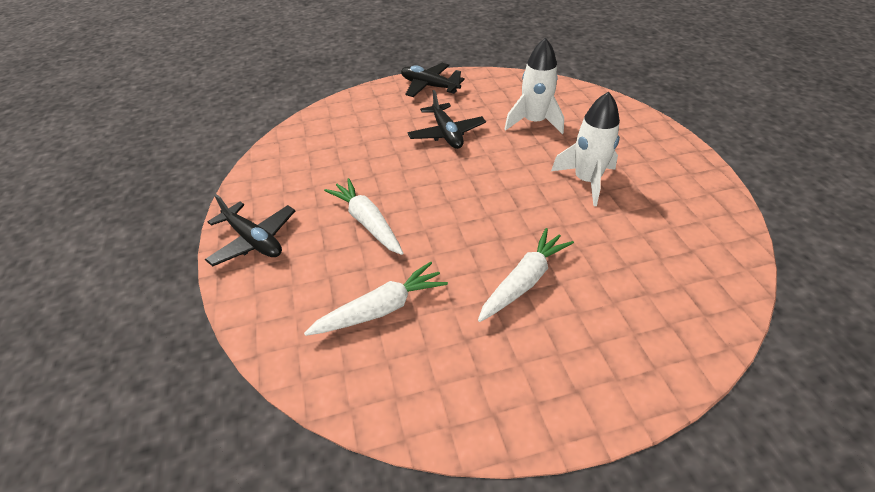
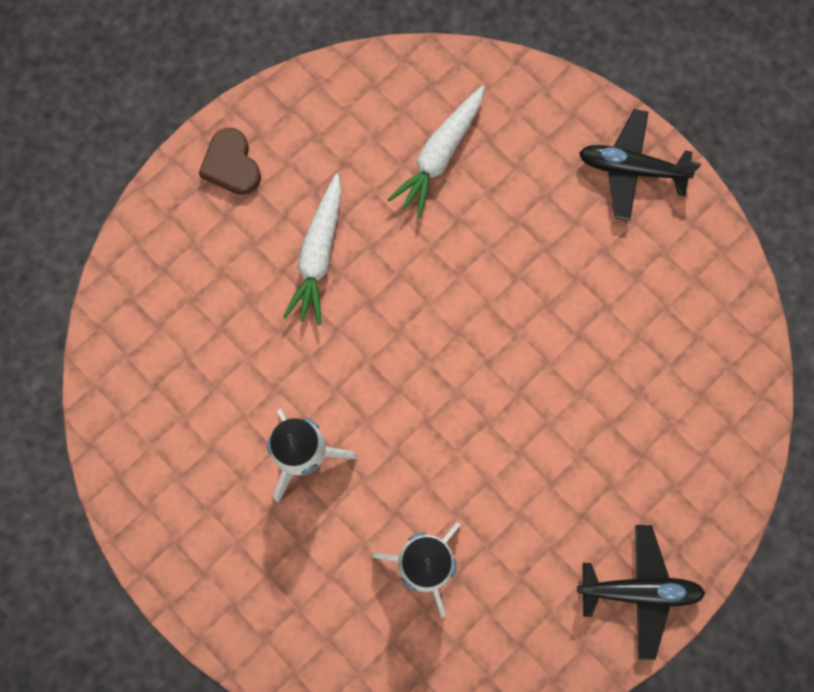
camera: 150 degrees right, 30 degrees up
(367, 222) = (529, 254): white carrot -> none
(446, 133) = (536, 470): black plane -> none
(576, 385) = (231, 165): none -> brown heart

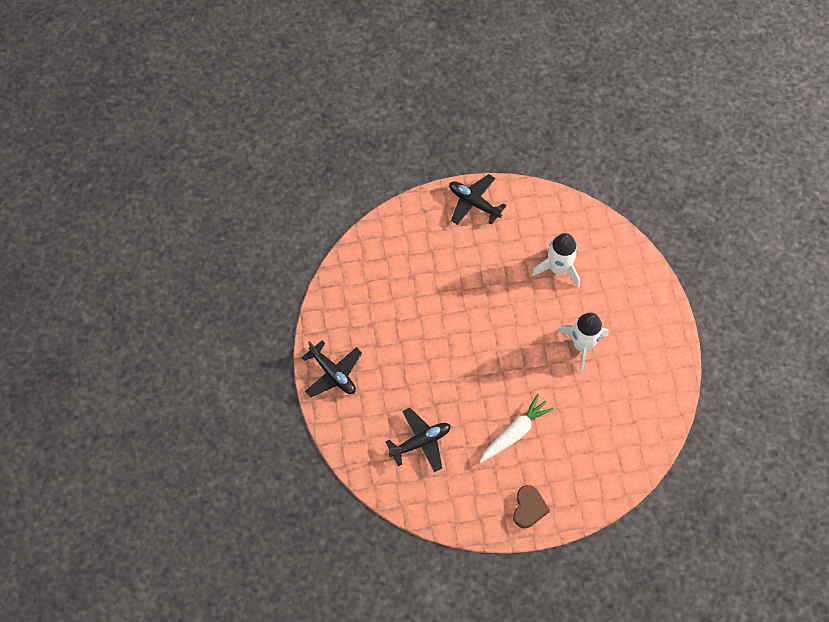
camera: 145 degrees left, 10 degrees down
(439, 156) = (420, 442): white carrot -> black plane

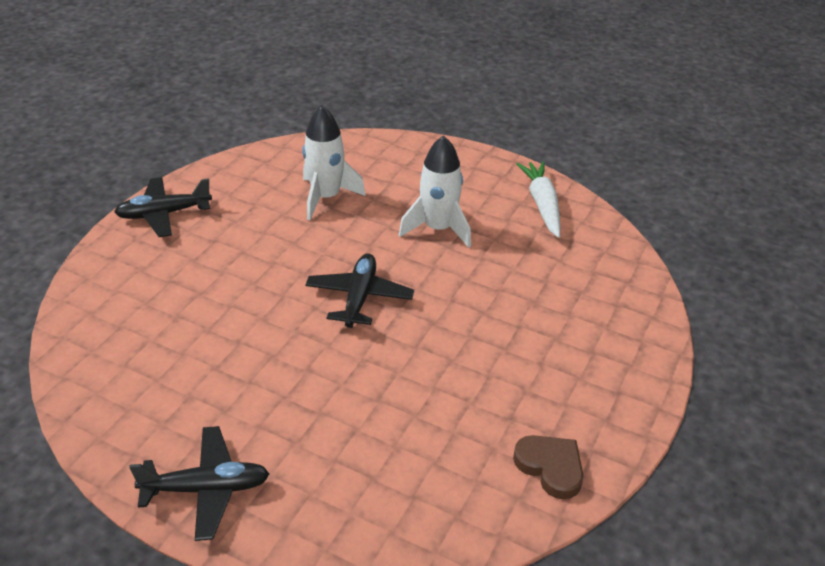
camera: 55 degrees left, 25 degrees down
(420, 442) = (418, 448): black plane -> black plane (359, 297)
(515, 432) = (494, 343): white carrot -> white carrot (542, 204)
(529, 508) = (614, 389): brown heart -> brown heart (550, 467)

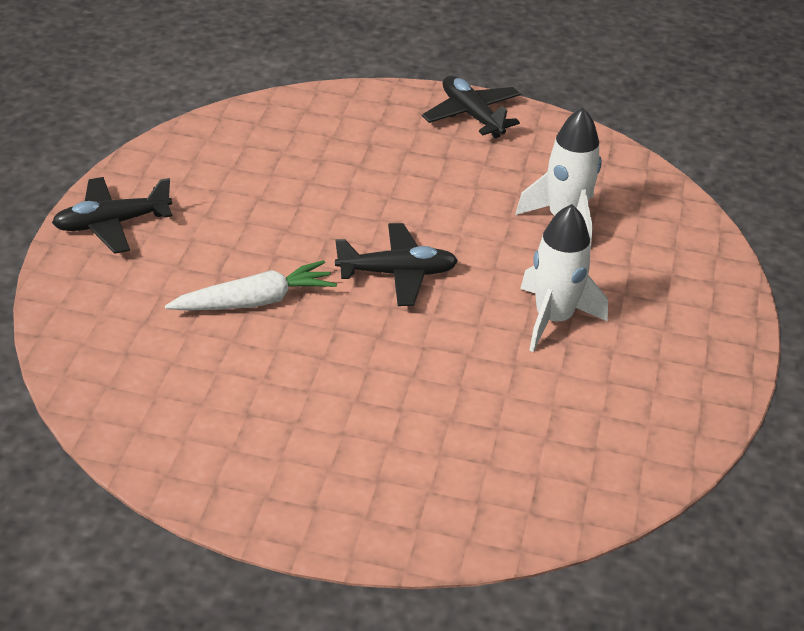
camera: 75 degrees right, 0 degrees up
(206, 489) = (112, 224): black plane -> black plane turned 90 degrees clockwise
(542, 204) = (662, 412): white carrot -> white carrot (255, 301)
(550, 467) = (184, 451): brown heart -> none

